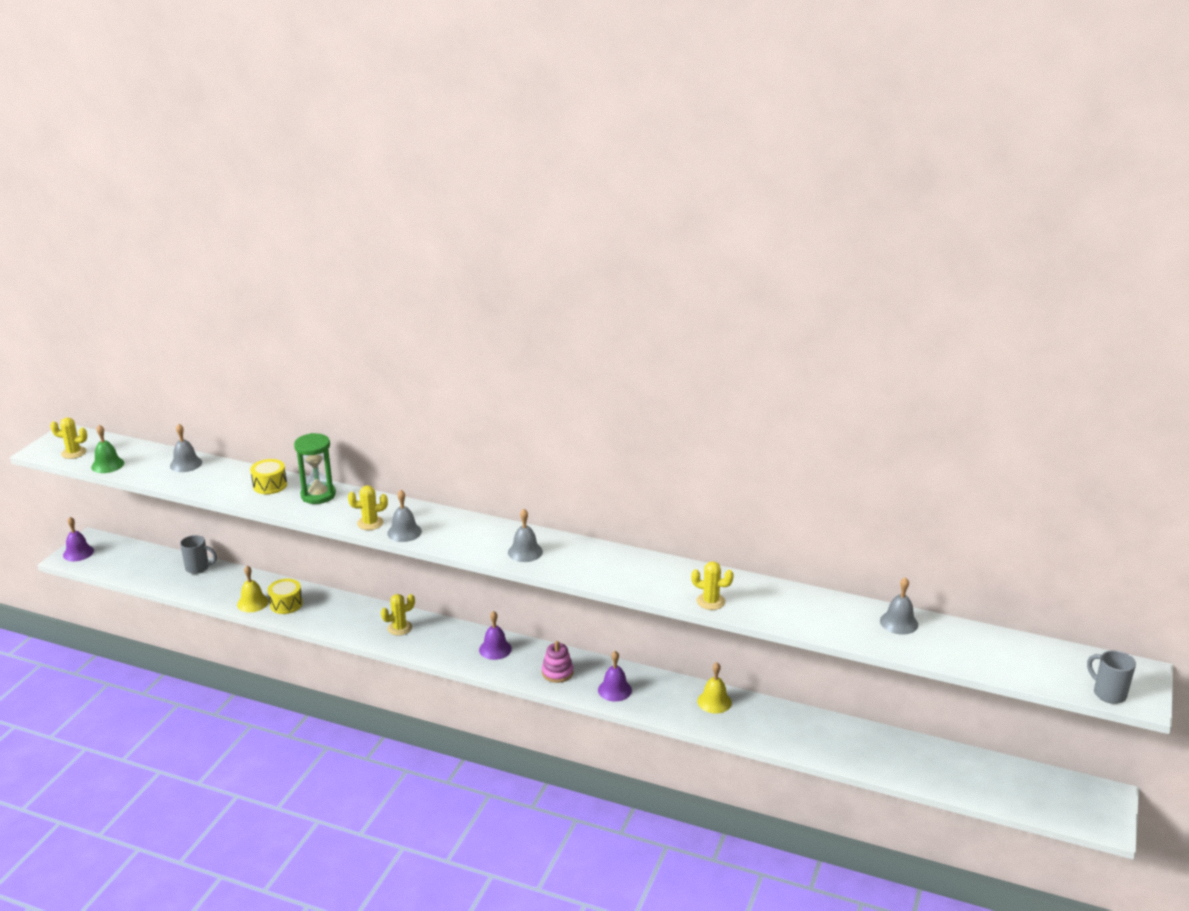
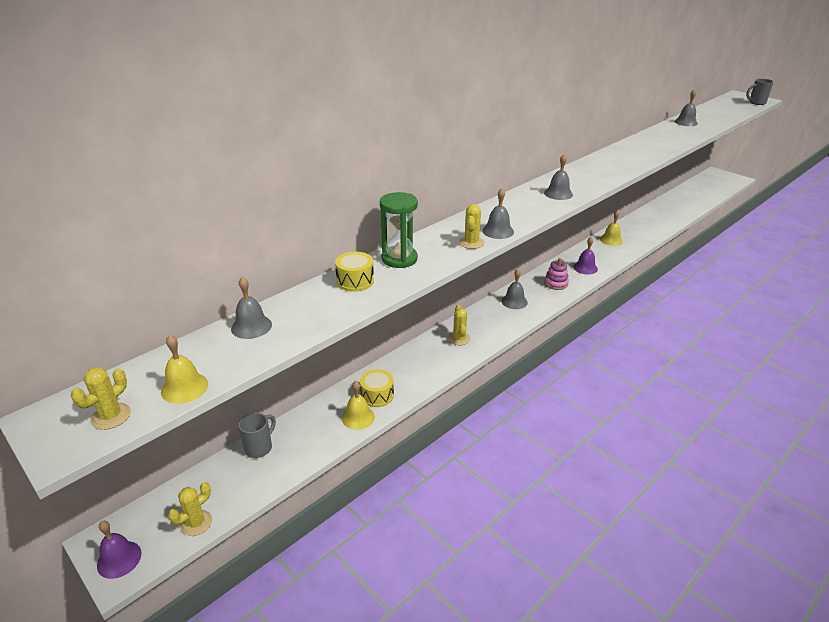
camera: 65 degrees left, 5 degrees up
(107, 465) = (184, 387): green bell -> yellow bell
(495, 649) = (514, 301): purple bell -> grey bell
(710, 601) = (649, 155): yellow cactus -> yellow cactus (196, 523)

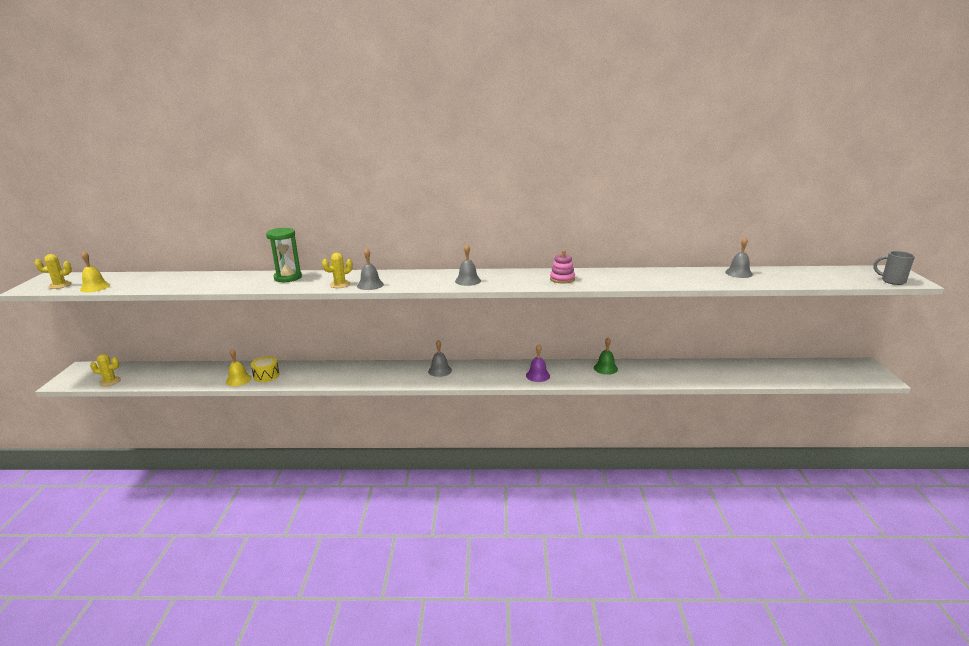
camera: 45 degrees right, 10 degrees down
(119, 559) = (72, 377): purple bell -> none
(251, 326) = (166, 278): grey bell -> none
(259, 448) = (183, 368): grey mug -> none
(355, 281) = (245, 278): yellow drum -> none
(459, 339) = (362, 372): yellow cactus -> none
(556, 283) = (492, 374): pink stacking toy -> pink stacking toy (562, 279)
(611, 240) = (605, 368): yellow bell -> green bell

